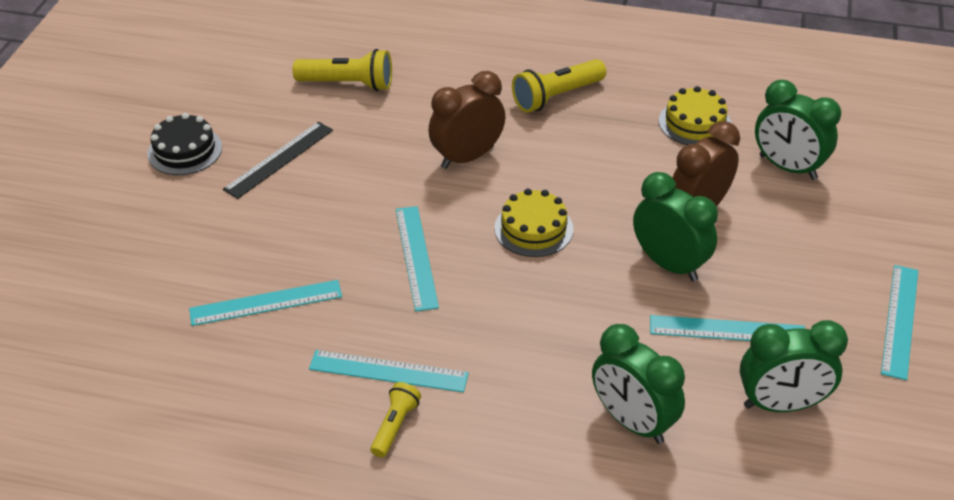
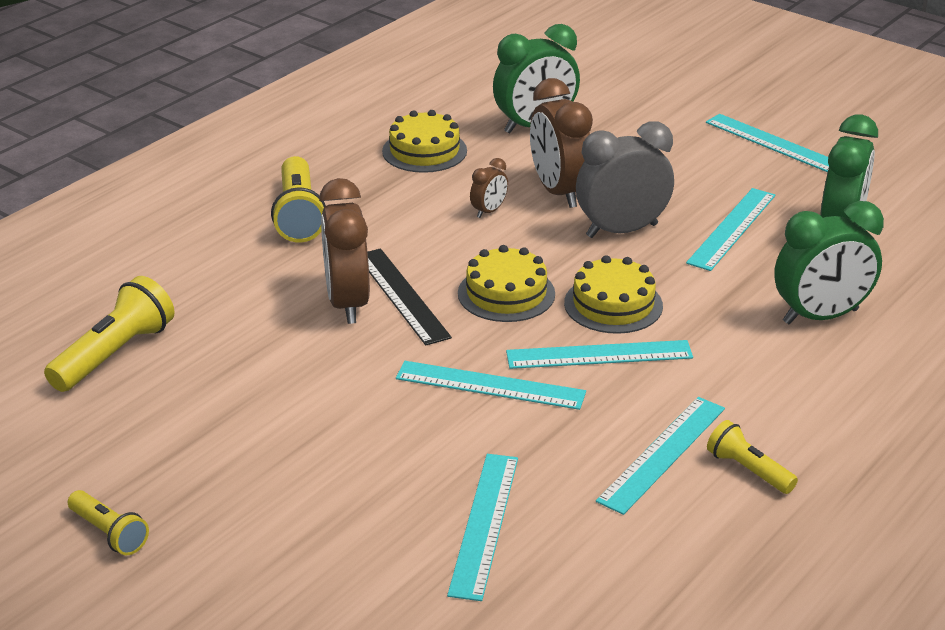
camera: 65 degrees left, 10 degrees down
(185, 150) = (109, 533): black cake -> yellow flashlight
(279, 159) = (214, 449): black ruler -> black ruler (402, 295)
(489, 302) = (599, 355): none -> turquoise ruler
(560, 290) = (613, 304): none -> yellow cake
(637, 184) = (489, 211): none -> brown clock
(669, 264) = (622, 231): green clock -> grey clock

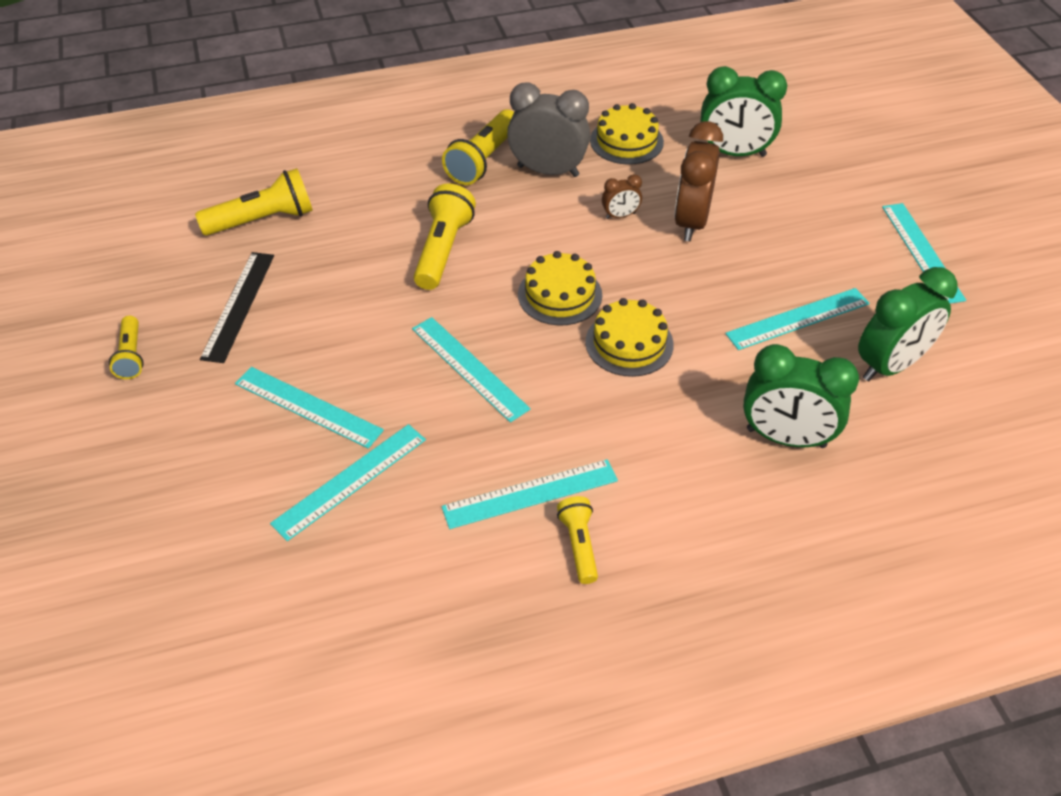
camera: 35 degrees right, 15 degrees up
(347, 303) = (443, 250): brown clock -> yellow flashlight
(402, 295) = (485, 261): black ruler -> black ruler (238, 305)
(599, 355) = (573, 382): turquoise ruler -> turquoise ruler (308, 406)
(622, 231) = (704, 279): grey clock -> grey clock (548, 171)

